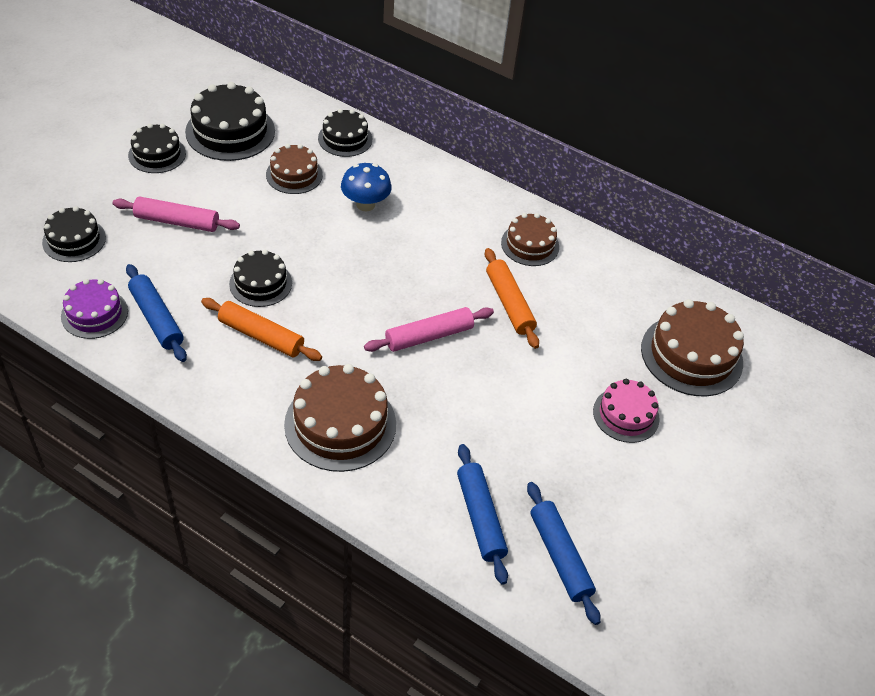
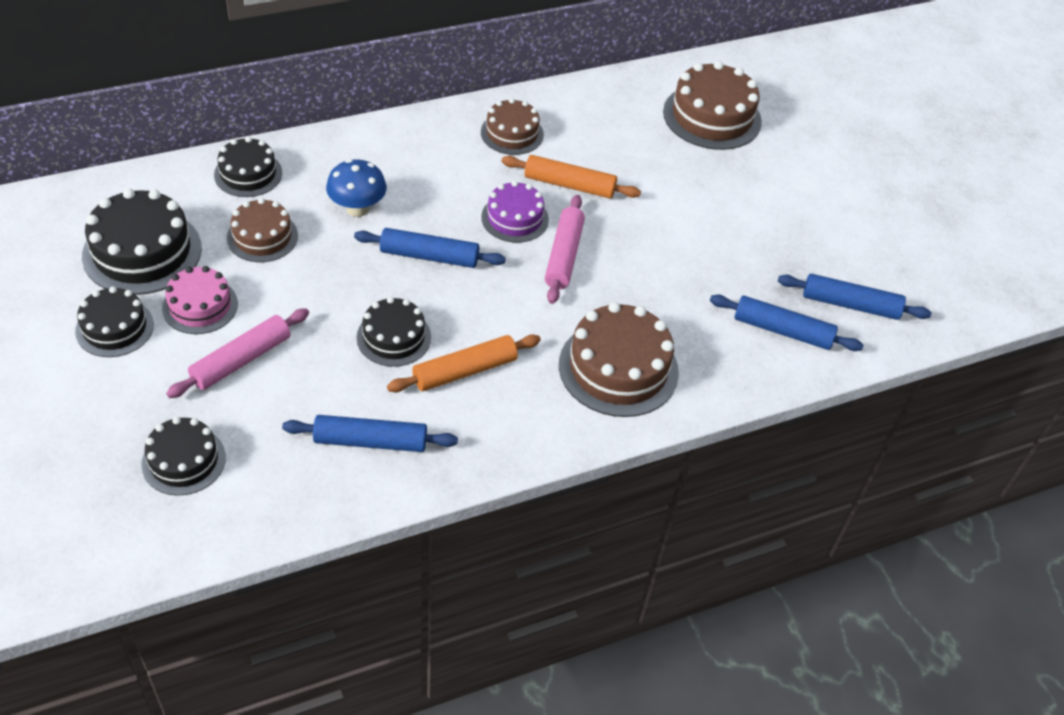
camera: 55 degrees left, 0 degrees up
(94, 313) = (317, 491): purple cake -> purple cake (515, 218)
(355, 263) = (429, 256): none -> blue rolling pin
(626, 415) = (742, 188): pink cake -> pink cake (200, 306)

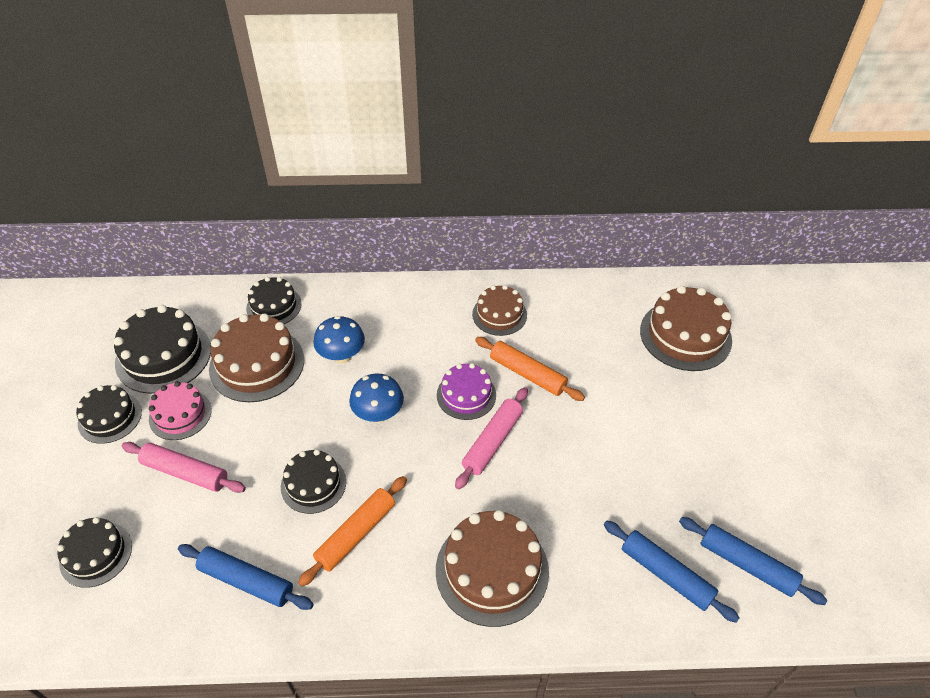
camera: 25 degrees right, 0 degrees up
(241, 360) = (185, 472): pink rolling pin -> pink rolling pin turned 45 degrees clockwise
(262, 237) = (257, 364): brown cake -> brown cake, size x1.62
(429, 256) = (378, 414): blue rolling pin -> blue mushroom
(465, 371) = (356, 534): orange rolling pin -> orange rolling pin turned 45 degrees counterclockwise

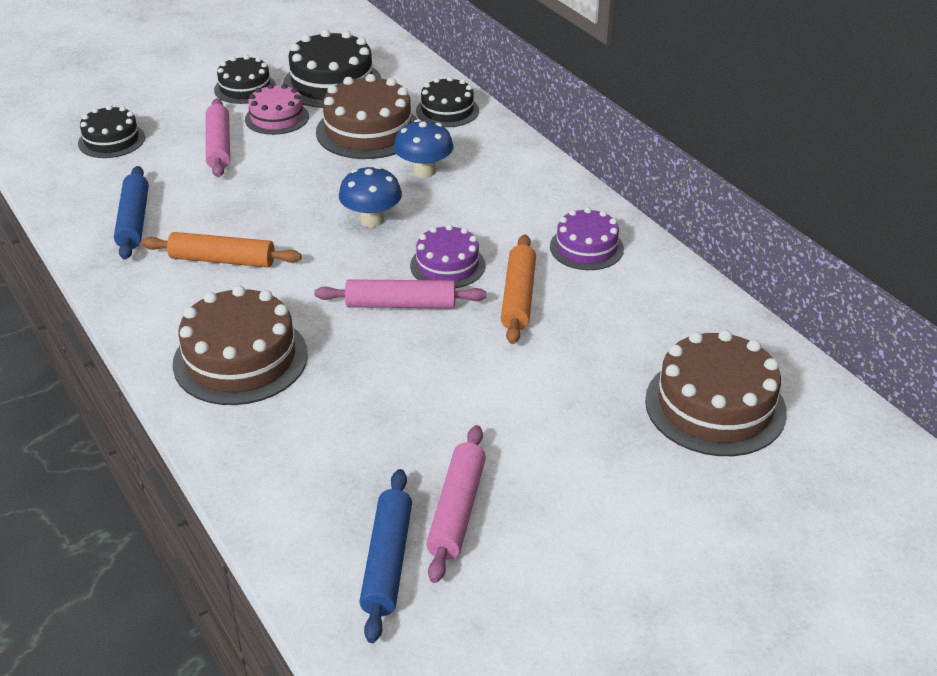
camera: 60 degrees right, 10 degrees down
(313, 484) = (259, 215): black cake -> none
(499, 314) = (586, 248): brown cake -> purple cake
(666, 575) = (323, 492): blue rolling pin -> none
(717, 505) = (457, 510): none -> pink rolling pin

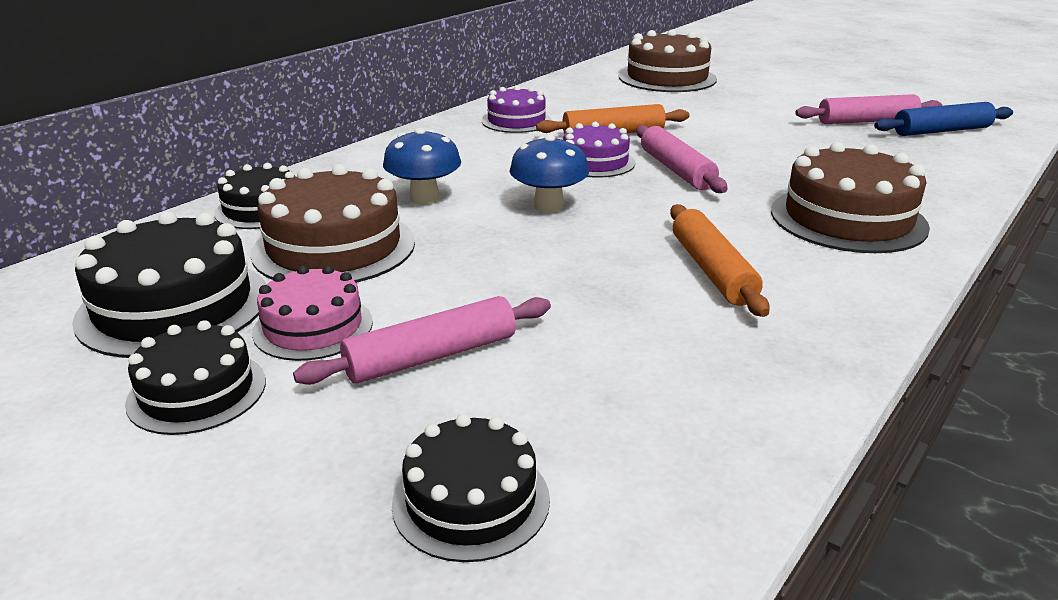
camera: 110 degrees left, 10 degrees down
(134, 221) = (702, 367): blue rolling pin -> none

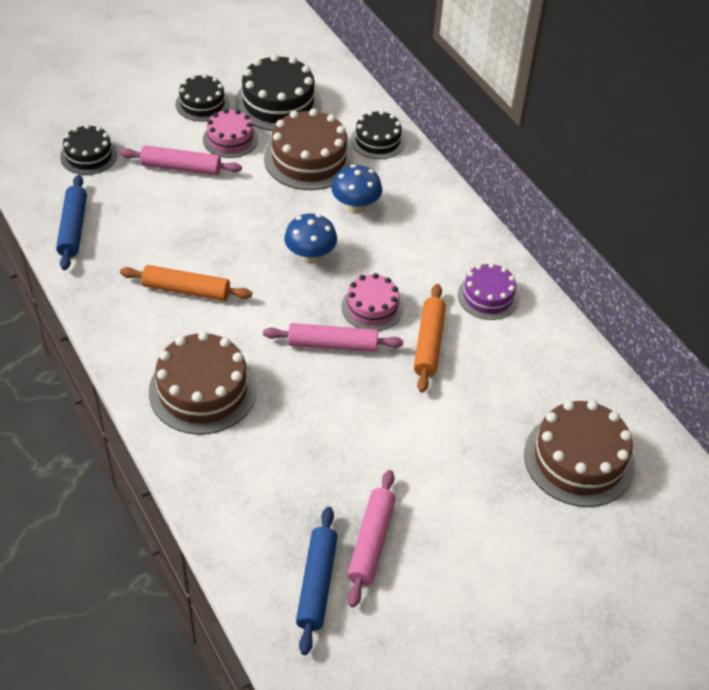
camera: 110 degrees right, 20 degrees up
(431, 356) = (181, 167): pink rolling pin -> pink rolling pin turned 75 degrees counterclockwise
(595, 162) = (372, 307): purple cake -> pink cake
(714, 429) = (73, 228): none -> blue rolling pin

